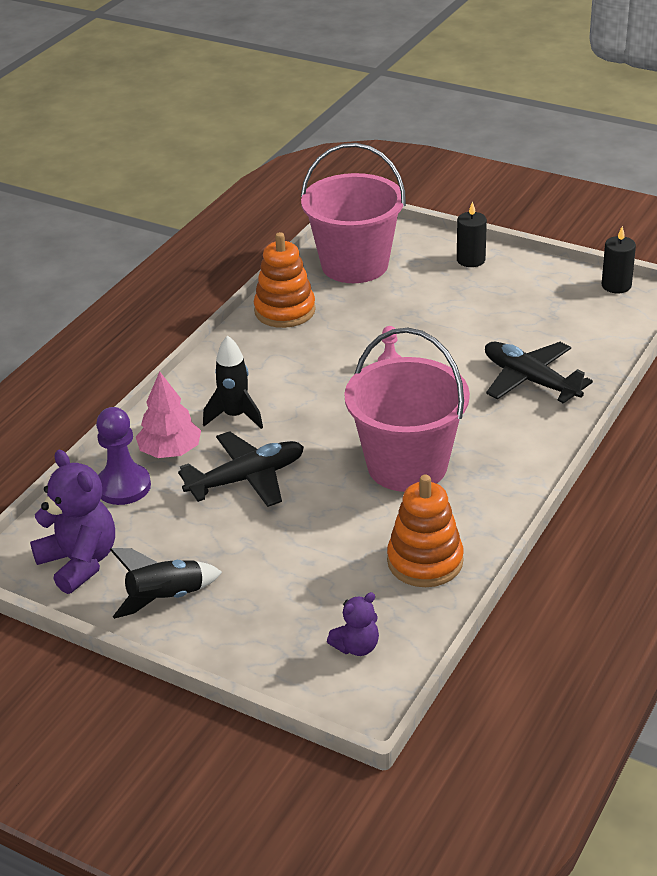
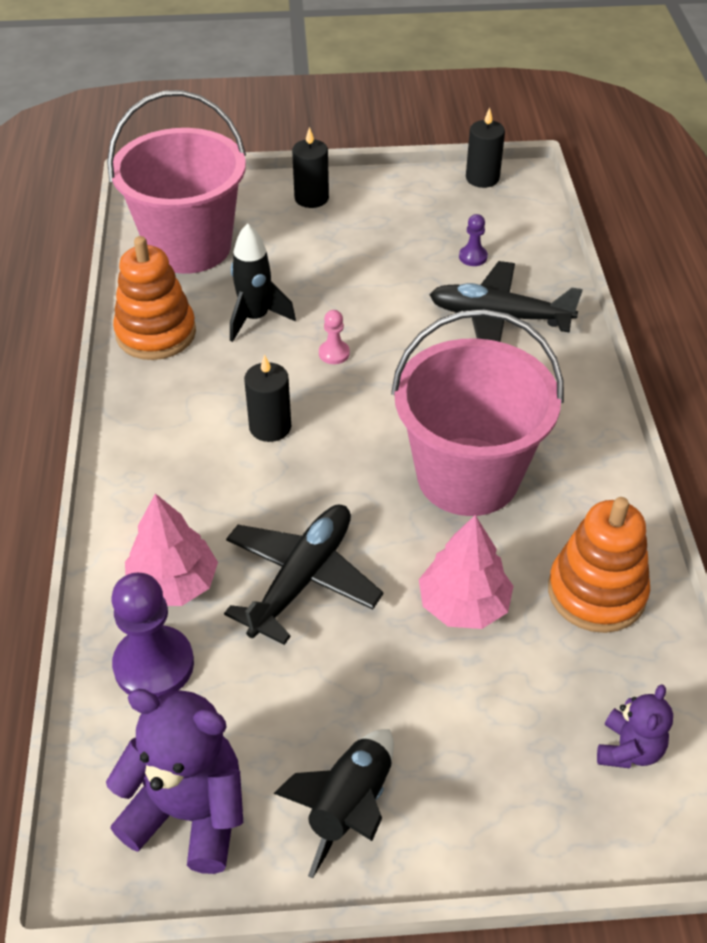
camera: 35 degrees left, 10 degrees up
(235, 416) = (214, 498): black rocket -> black rocket (255, 318)
(306, 390) = (270, 427): none -> black candle
(332, 532) = (464, 604): none -> pink tree
(552, 336) = (473, 257): none -> purple pawn

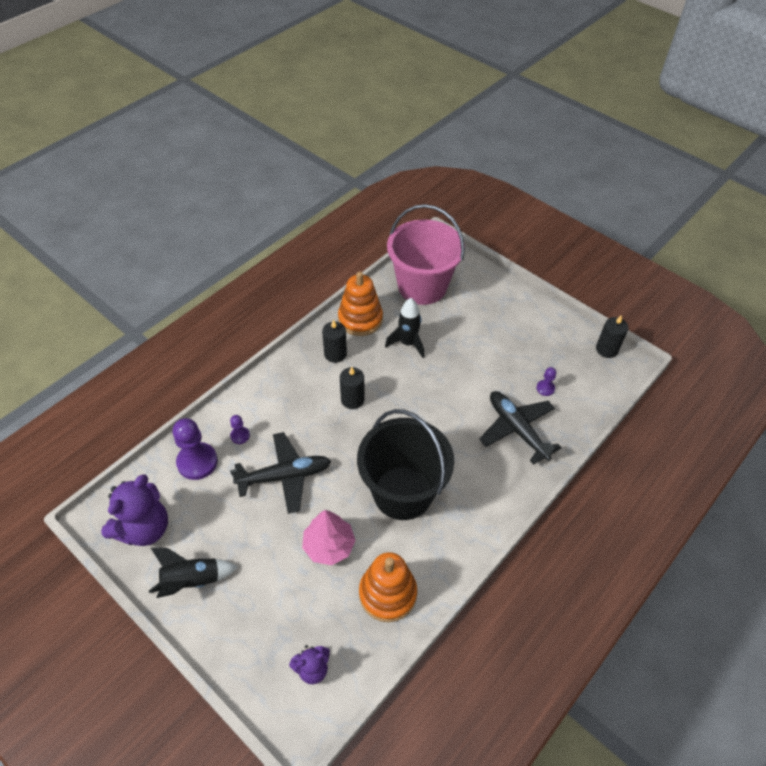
camera: 45 degrees right, 5 degrees up
(173, 583) = (240, 436): pink tree -> purple pawn
(189, 812) = (144, 528): purple teddy bear -> purple teddy bear turned 60 degrees clockwise
(311, 198) = (506, 300): black candle -> black candle (335, 354)
(334, 353) = (419, 387): pink pawn -> none
(468, 476) = (403, 492): pink bucket -> black bucket

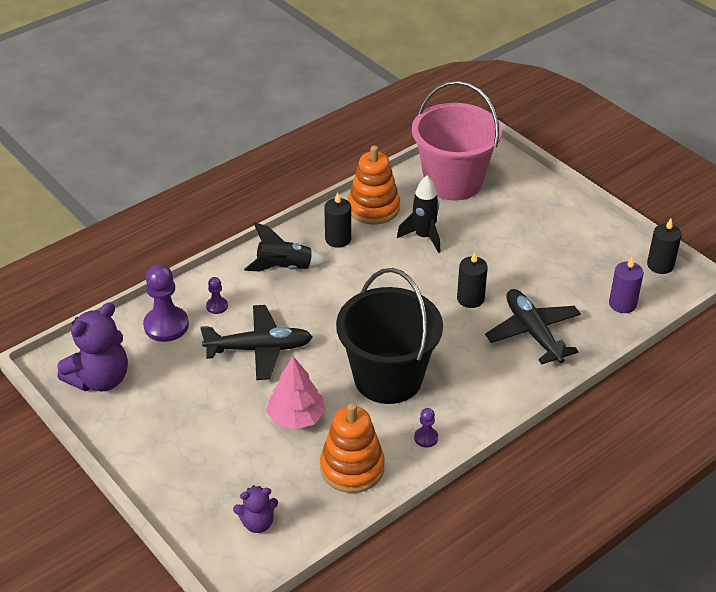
camera: 10 degrees right, 10 degrees down
(192, 581) = (143, 431): black rocket -> black rocket (284, 268)
(352, 399) = (349, 285): black candle -> black candle (470, 299)
(545, 388) = (576, 296): purple pawn -> purple pawn (426, 438)
(584, 391) = (622, 304): none -> purple candle

